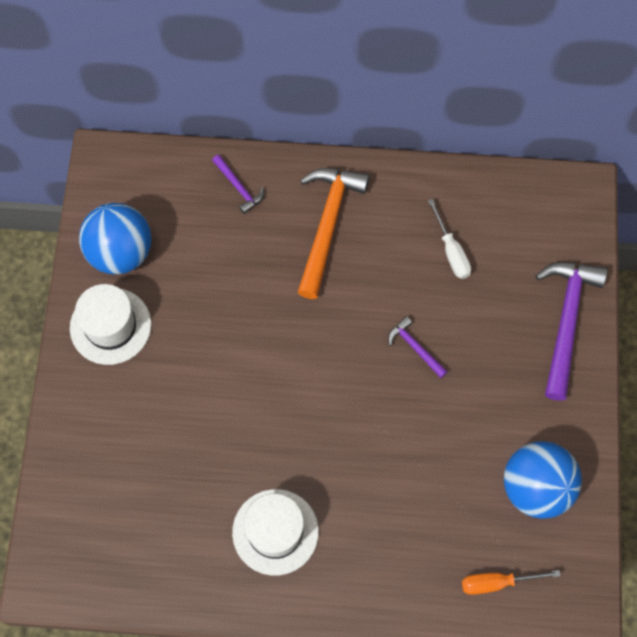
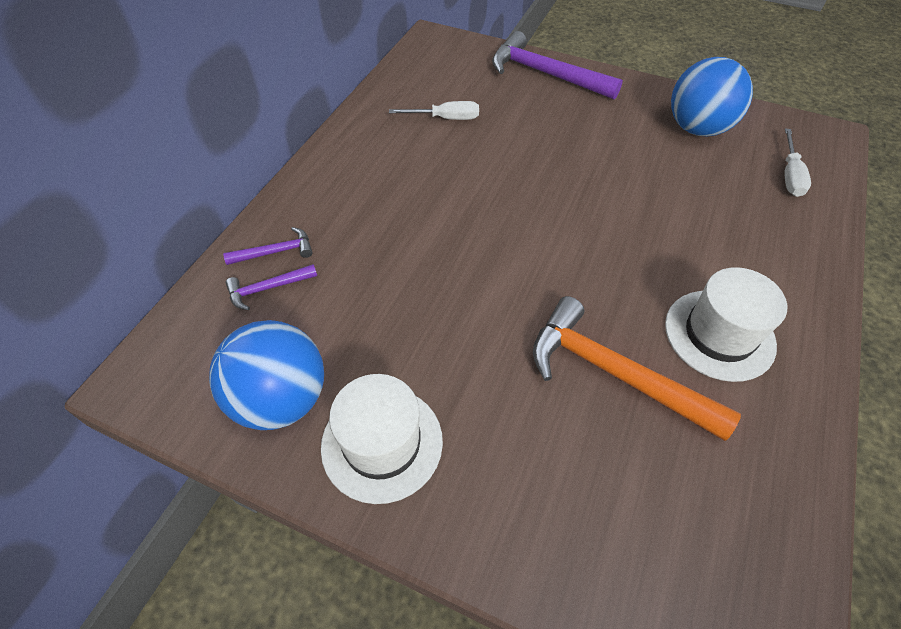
camera: 70 degrees left, 15 degrees down
(327, 225) = (368, 192): orange hammer -> orange hammer (614, 372)
(415, 347) = (533, 166): purple hammer -> purple hammer (267, 288)
(497, 582) = (790, 175): orange screwdriver -> white screwdriver

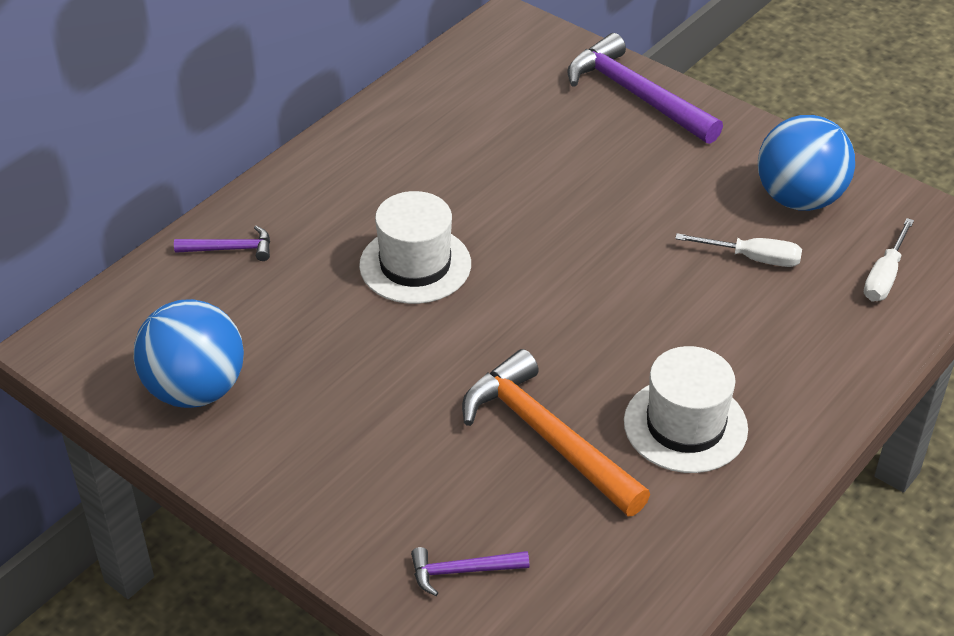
camera: 15 degrees right, 10 degrees down
(267, 288) = (211, 285): purple hammer -> purple hammer (462, 571)
(382, 443) = (281, 447): white hat -> white hat (415, 265)
(445, 118) = (481, 132): white screwdriver -> white screwdriver (752, 258)

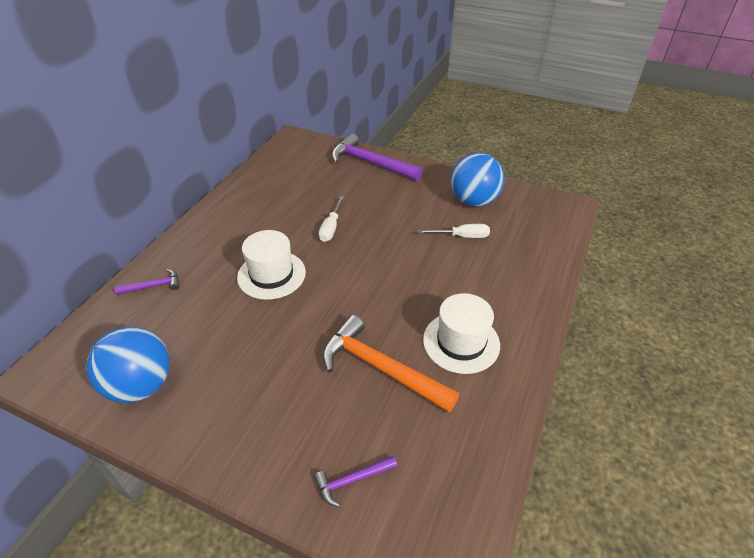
camera: 15 degrees left, 0 degrees up
(884, 276) = (534, 233): white screwdriver -> white screwdriver (331, 227)

